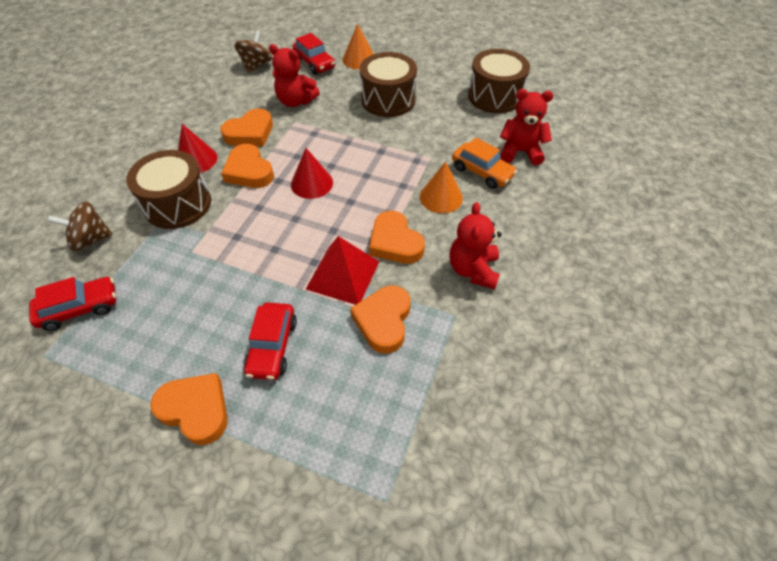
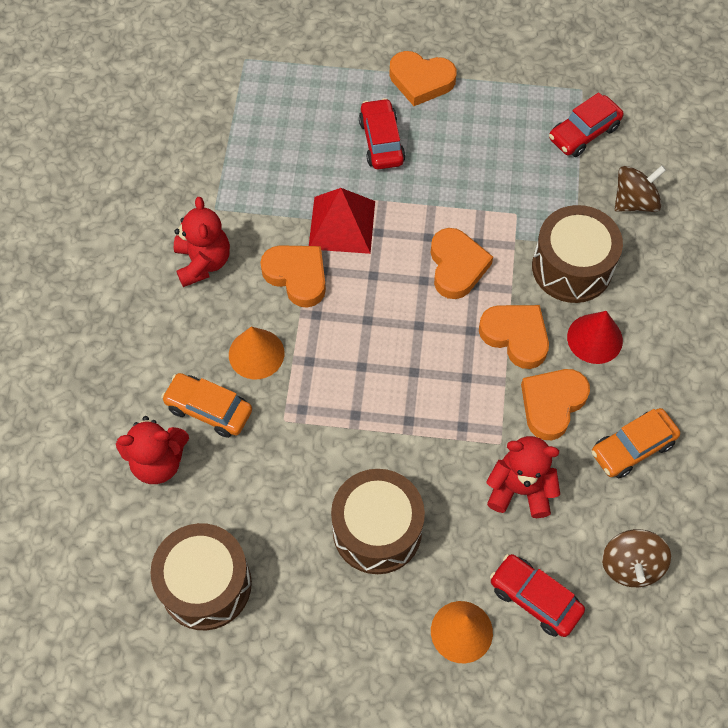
camera: 165 degrees right, 10 degrees up
(217, 106) = (632, 448): none -> orange car
(312, 183) = (426, 336): red cone -> none
(383, 321) = (285, 187): orange heart -> orange heart (456, 266)

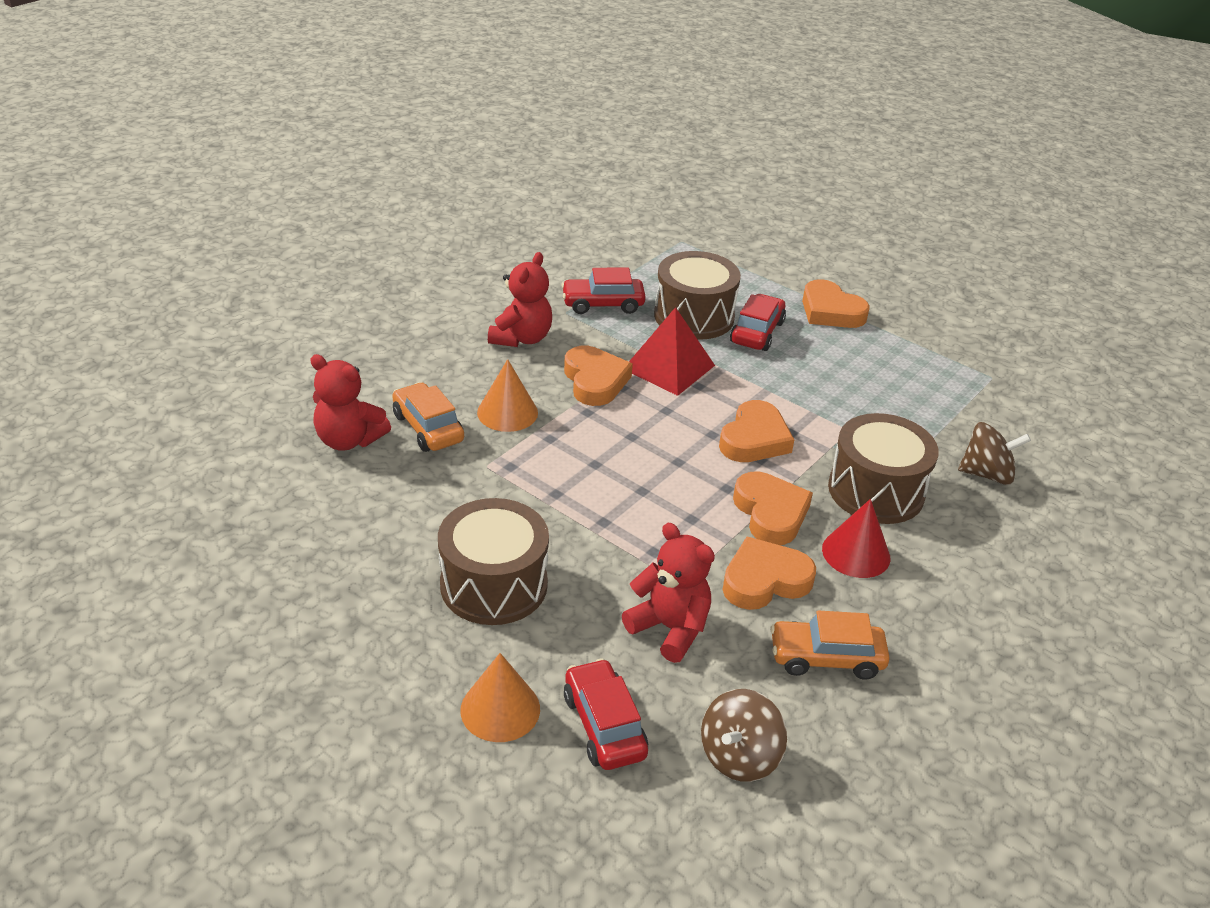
camera: 30 degrees right, 25 degrees down
(206, 584) = (297, 540): brown drum -> brown drum (694, 316)
(584, 133) = (969, 406): red car -> red car (603, 304)

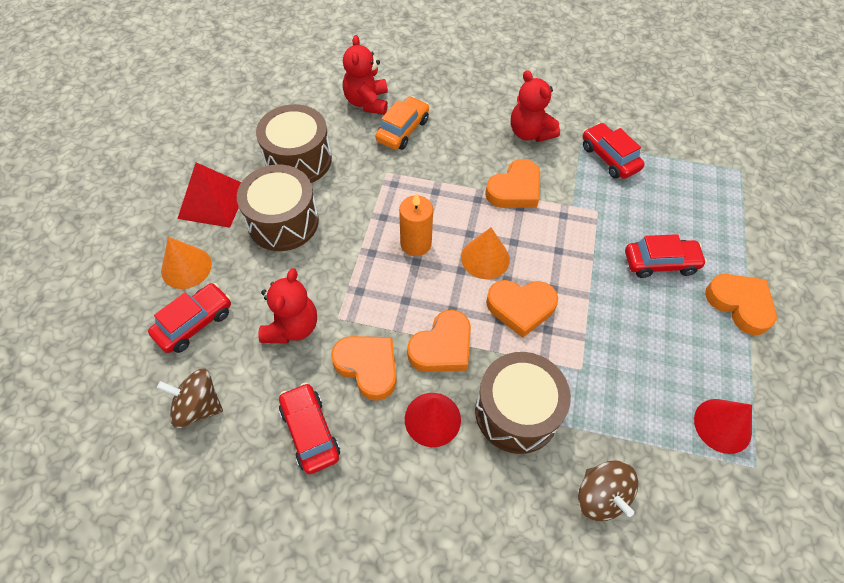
camera: 65 degrees right, 20 degrees up
(507, 412) = (446, 159): orange cone -> orange cone (485, 258)
(521, 338) = (530, 133): red teddy bear -> red teddy bear turned 60 degrees clockwise
(616, 482) = (416, 243): none -> orange candle
(669, 367) = (566, 224): red pyramid -> red pyramid (213, 201)
(694, 316) = (644, 215): brown drum -> brown drum (298, 160)
(826, 658) = (310, 432): orange car -> red car
(830, 311) = (740, 304): orange heart -> orange heart turned 120 degrees clockwise
(946, 376) = (722, 425): none -> red cone

